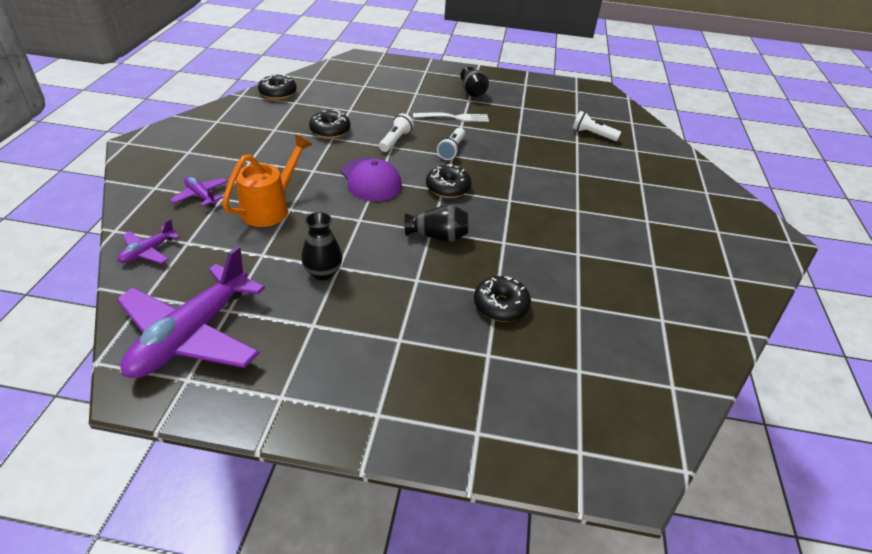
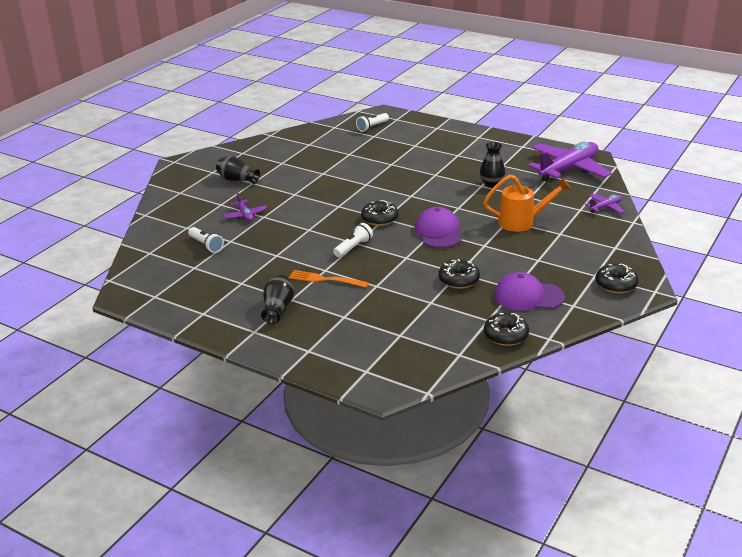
camera: 155 degrees left, 10 degrees down
(201, 196) = (576, 237): purple plane -> purple plane (245, 215)
(260, 124) = (528, 296): none -> purple cap
(270, 208) = (522, 222): orange watering can -> orange watering can turned 150 degrees counterclockwise
(395, 140) = (400, 262): white flashlight -> white flashlight (372, 127)
(438, 236) = (408, 192): black vase -> black vase (237, 180)
(454, 117) = (325, 279): white fork -> orange fork
(500, 305) = (393, 159): black donut -> black donut (616, 285)

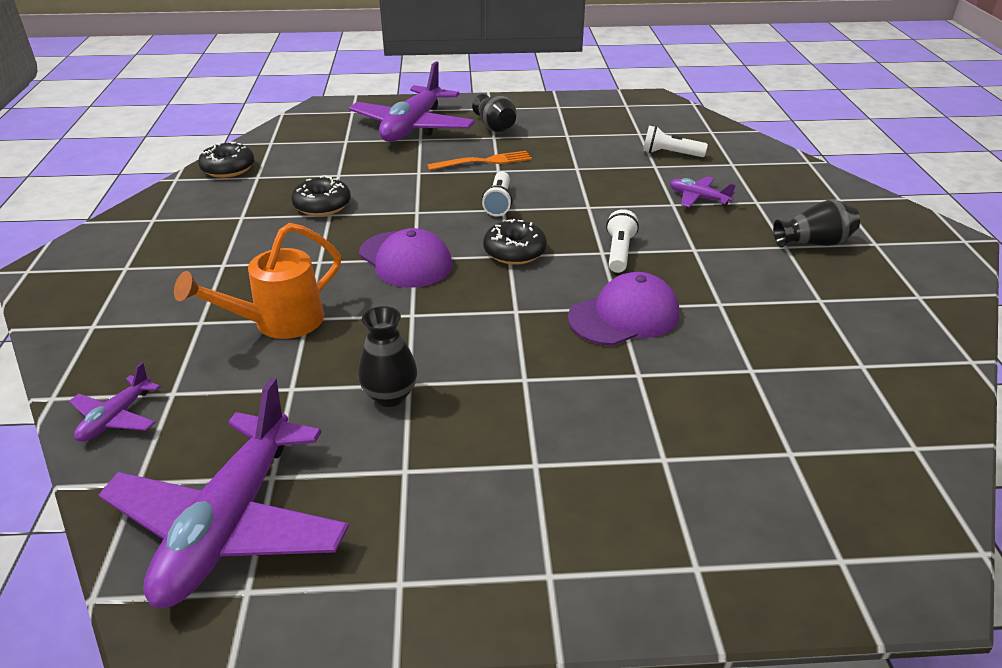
camera: 145 degrees right, 5 degrees up
(336, 331) = (413, 127): none -> purple plane
(372, 127) = (841, 488): white flashlight -> white flashlight (619, 252)
(528, 296) = (218, 213): purple cap -> purple cap (624, 316)
(616, 285) = (90, 263): black donut -> none

